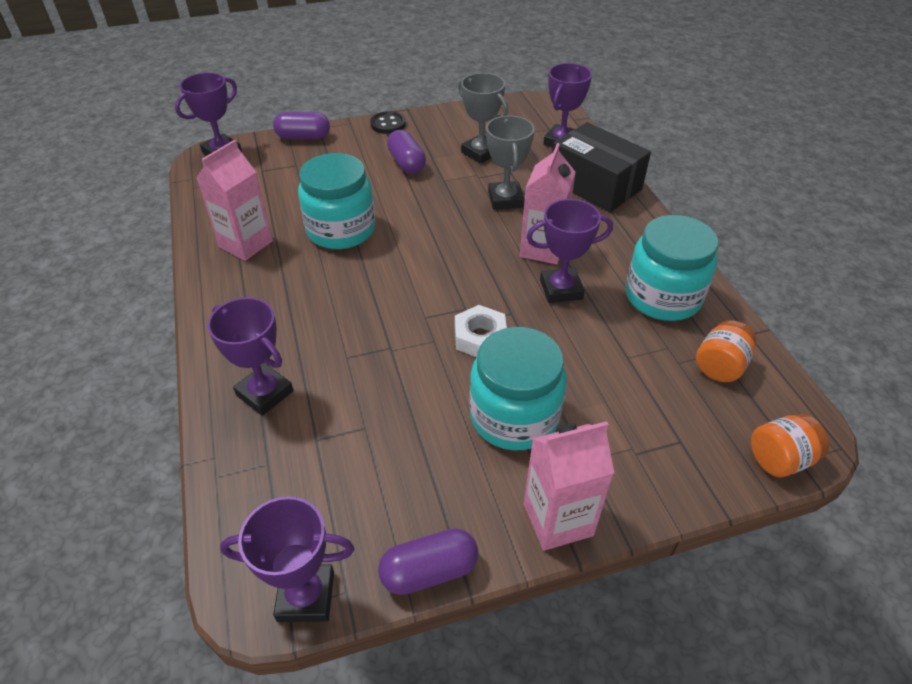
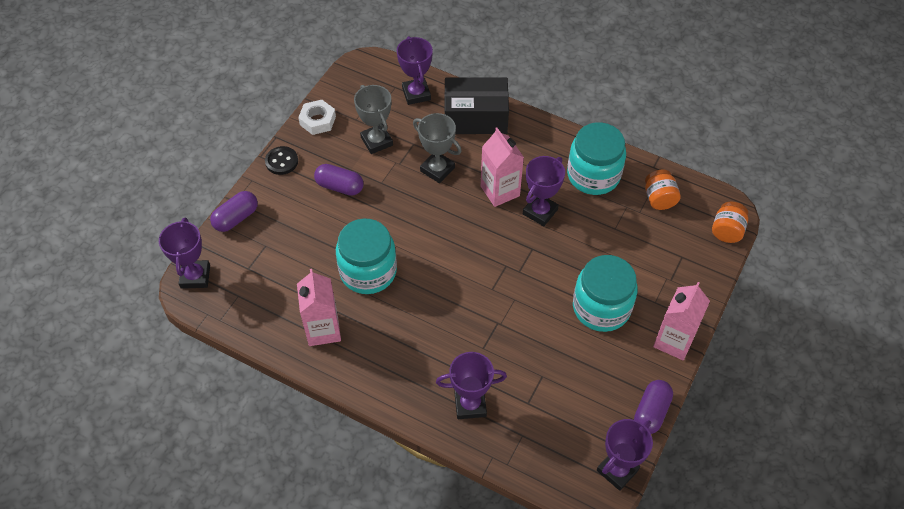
camera: 45 degrees left, 10 degrees up
(480, 337) = (535, 277): white nut -> white nut (317, 120)
(481, 153) = (376, 141): grey trophy -> grey trophy turned 60 degrees clockwise

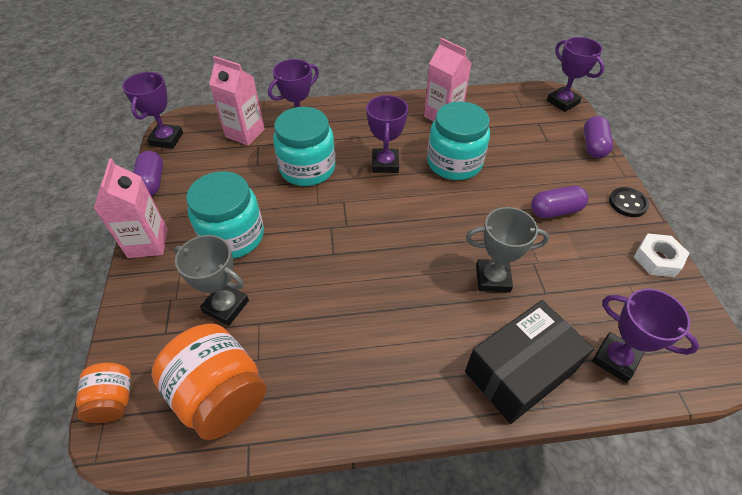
camera: 145 degrees right, 5 degrees down
(376, 141) = (580, 272): grey trophy -> grey trophy (226, 306)
(500, 191) = (411, 293): pink carton -> pink carton (245, 133)
(540, 212) = (352, 294): purple trophy -> purple trophy (385, 164)
(593, 175) = (321, 378): turquoise jar -> turquoise jar (307, 168)
(659, 198) = (220, 395): orange jar -> orange jar, size x1.81

